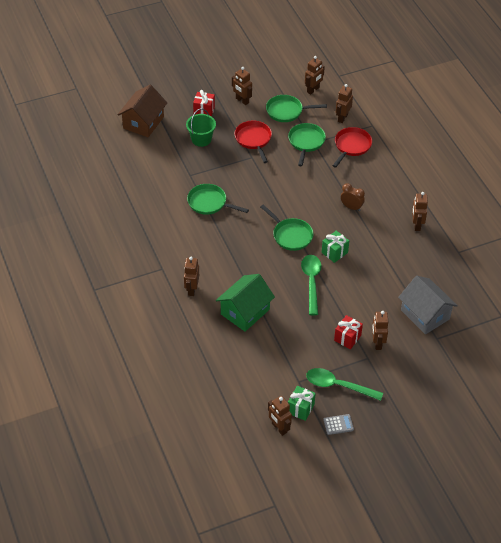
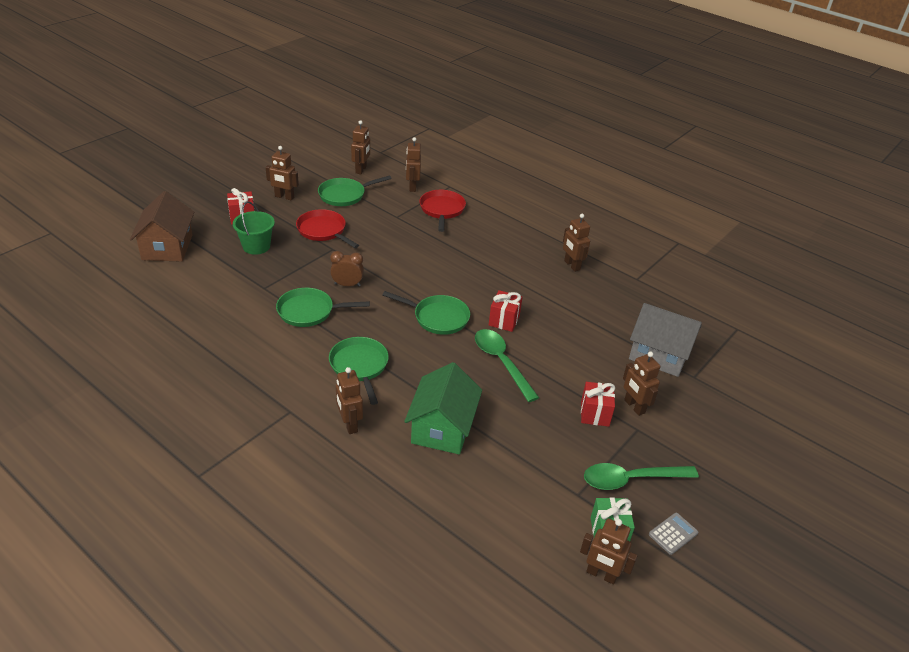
camera: 30 degrees left, 10 degrees down
(306, 142) = (388, 219): green pan -> green pan (359, 366)
(334, 252) = (504, 320): green gift -> red gift
(351, 207) = (487, 268): brown clock -> brown clock (347, 285)

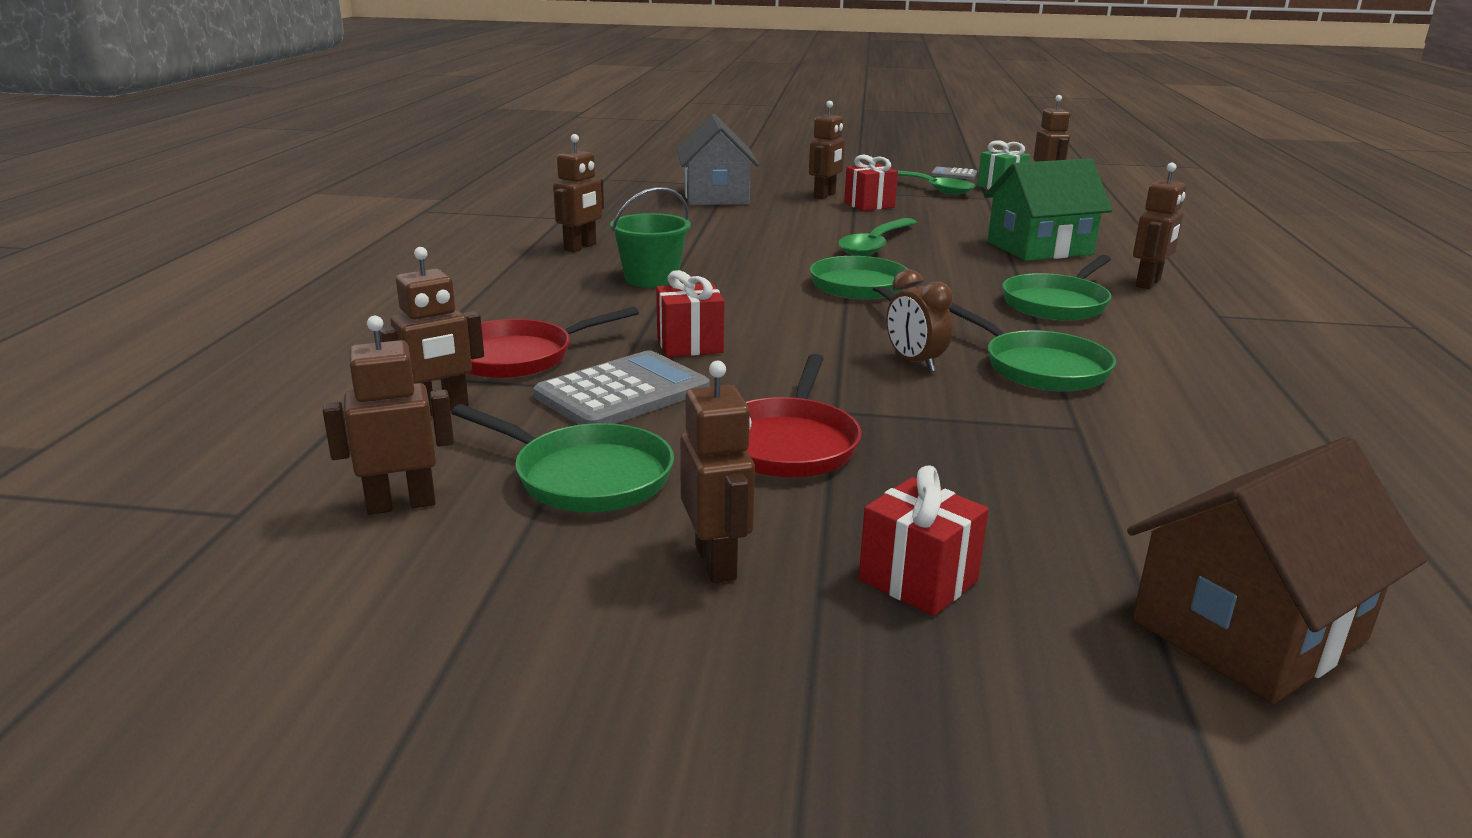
camera: 120 degrees left, 15 degrees down
(256, 246) = (987, 497): green bucket -> green bucket (651, 279)
(391, 218) = (622, 392): none -> grey calculator
(504, 320) = (790, 257): red gift -> red gift (690, 345)

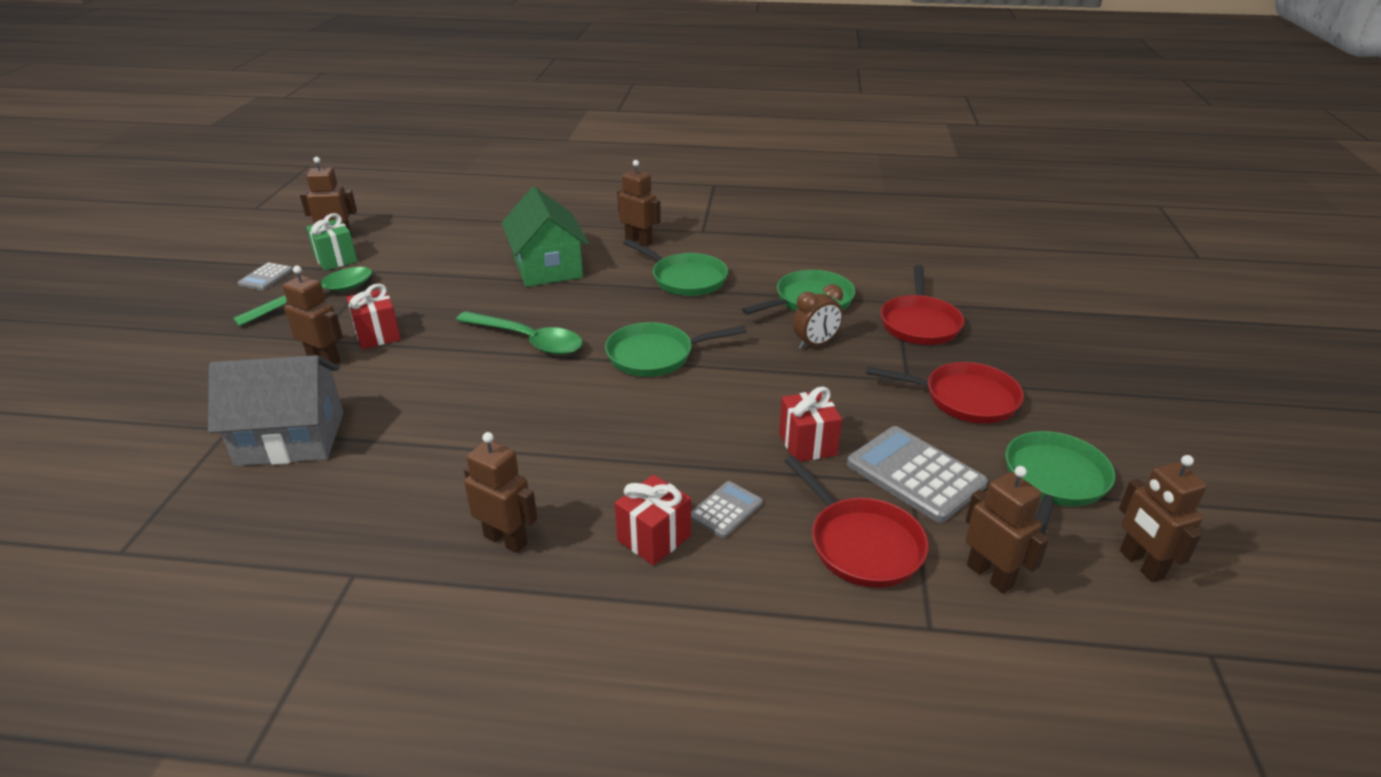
camera: 90 degrees left, 10 degrees up
(591, 309) = (726, 510): none -> grey calculator
(651, 279) = (631, 475): green bucket -> none
(716, 562) = (1117, 425): brown robot -> none
(918, 580) = (1090, 365): red gift -> red gift (654, 538)
(1010, 438) = (919, 323): none -> red pan
(1248, 629) = (1073, 294): brown house -> none

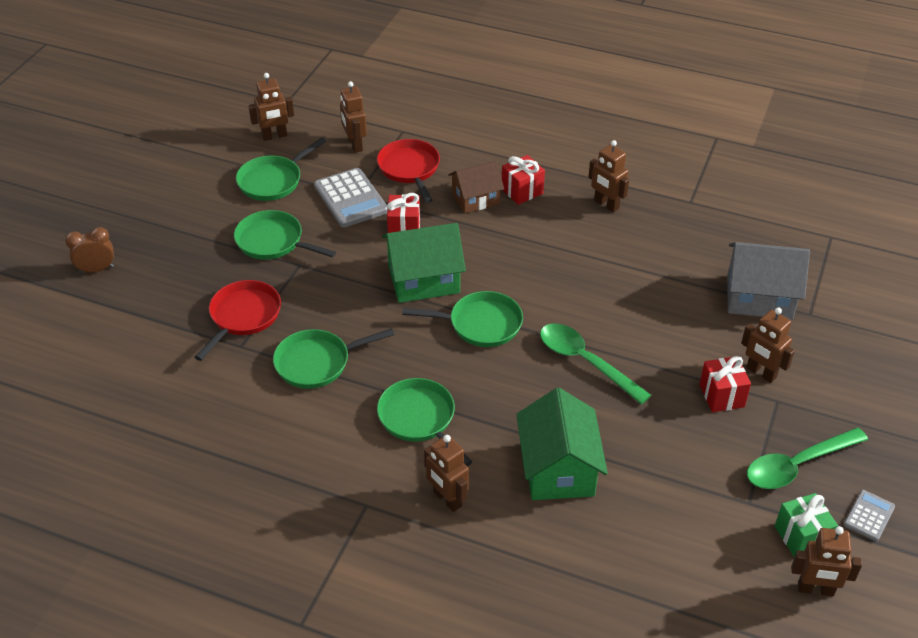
camera: 165 degrees left, 10 degrees up
(726, 510) = (475, 199): grey calculator -> brown house
(744, 388) = (424, 279): none -> green house
(815, 344) = (345, 311): brown clock -> brown clock (96, 269)
(964, 398) = (273, 242): red pan -> green pan
(1141, 564) = (274, 136): brown robot -> brown robot turned 75 degrees clockwise

